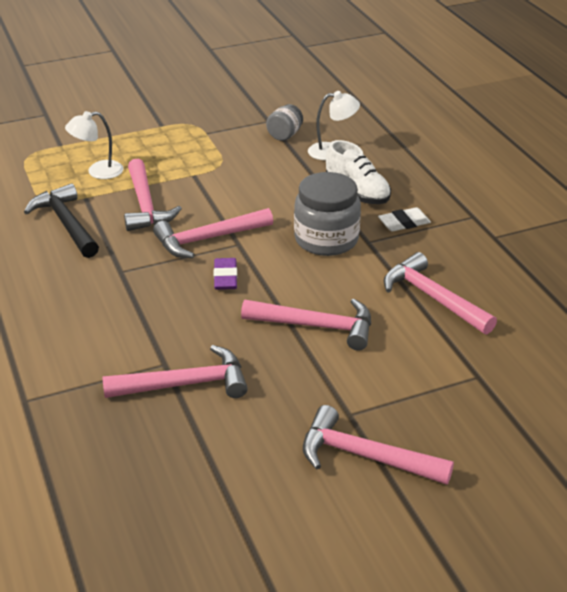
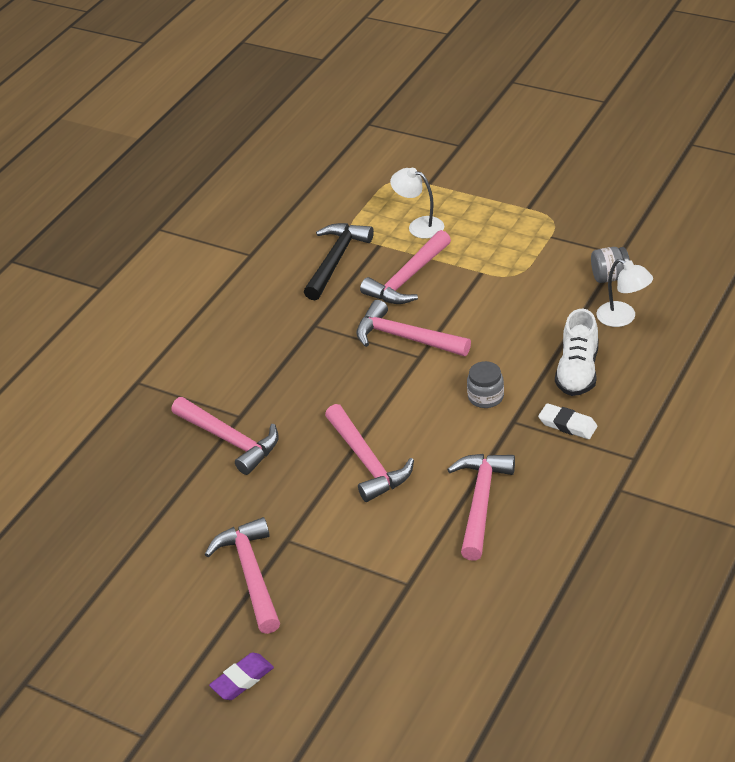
camera: 55 degrees right, 5 degrees up
(225, 277) = (369, 378): purple eraser -> purple eraser (242, 679)
(326, 239) = (485, 397): grey jar -> grey jar, size x0.53

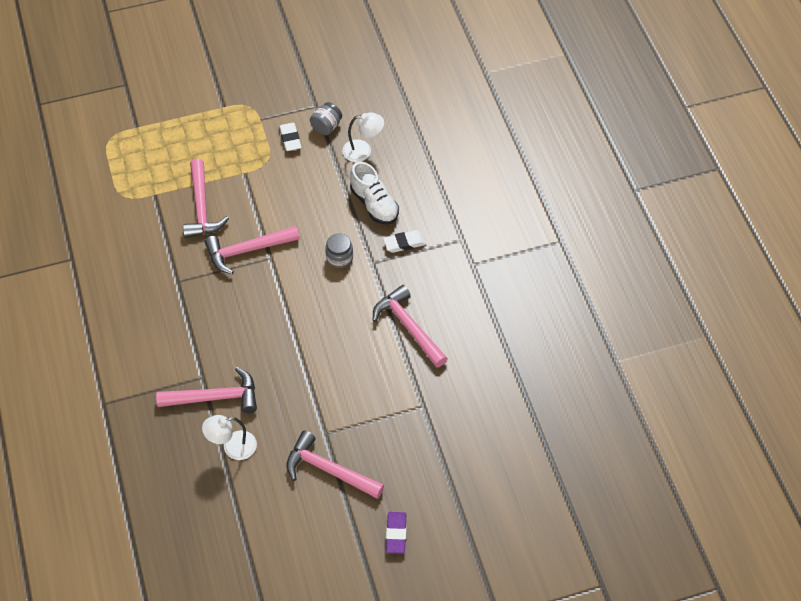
camera: 50 degrees left, 15 degrees up
(336, 260) = (138, 225): black hammer -> none
(367, 461) = (316, 349): pink hammer -> none
(419, 226) = (166, 163): white lamp -> white lamp (232, 447)
(560, 268) = (290, 139): none -> white eraser

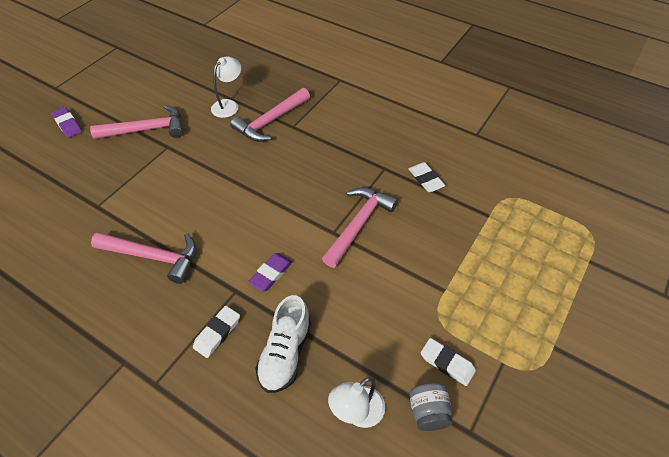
camera: 140 degrees right, 5 degrees down
(160, 250) = (425, 179): none -> white eraser
(201, 207) = (439, 232): pink hammer -> none
(339, 257) = (271, 274): grey jar -> purple eraser
(374, 204) = (285, 353): white shoe -> white shoe turned 90 degrees counterclockwise

